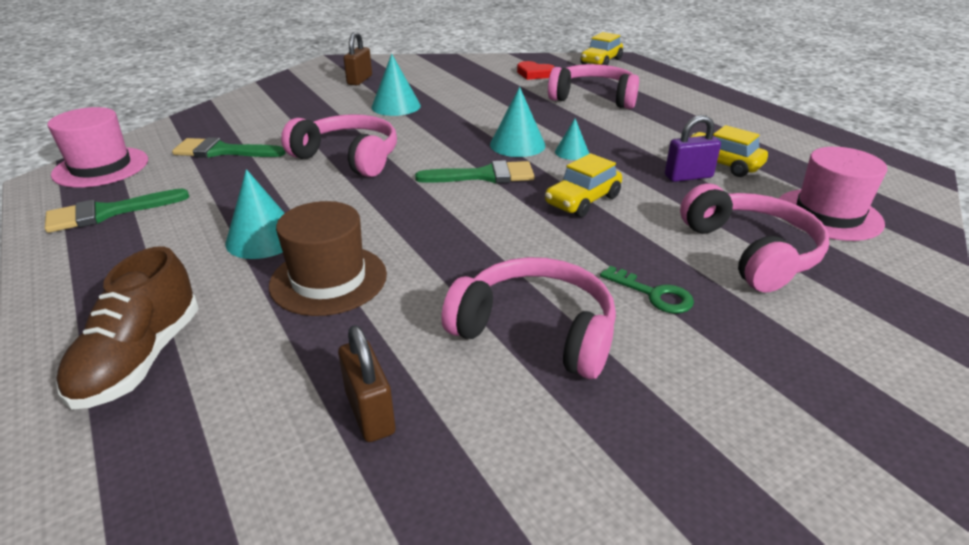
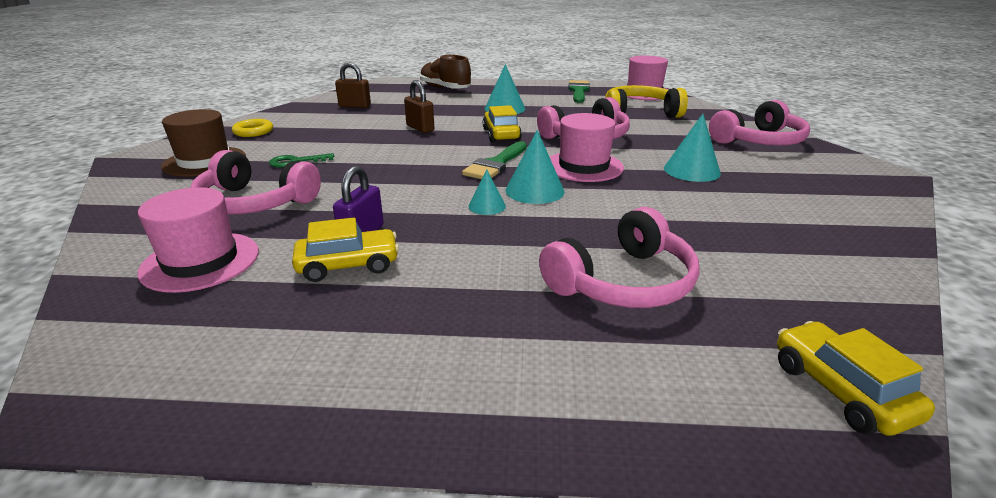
camera: 125 degrees right, 5 degrees down
(222, 151) = (639, 113): green brush -> yellow headphones
(328, 279) = (445, 113): brown hat -> brown hat (204, 161)
(359, 80) = (797, 172): brown padlock -> brown padlock (420, 128)
(437, 141) = (583, 166): none -> pink hat
(534, 74) = (776, 280): red heart -> none
(536, 330) = (334, 134): pink headphones -> pink headphones (759, 141)
(582, 200) = (408, 180): yellow car -> yellow car (501, 134)
(643, 440) = (253, 131): none -> yellow ring

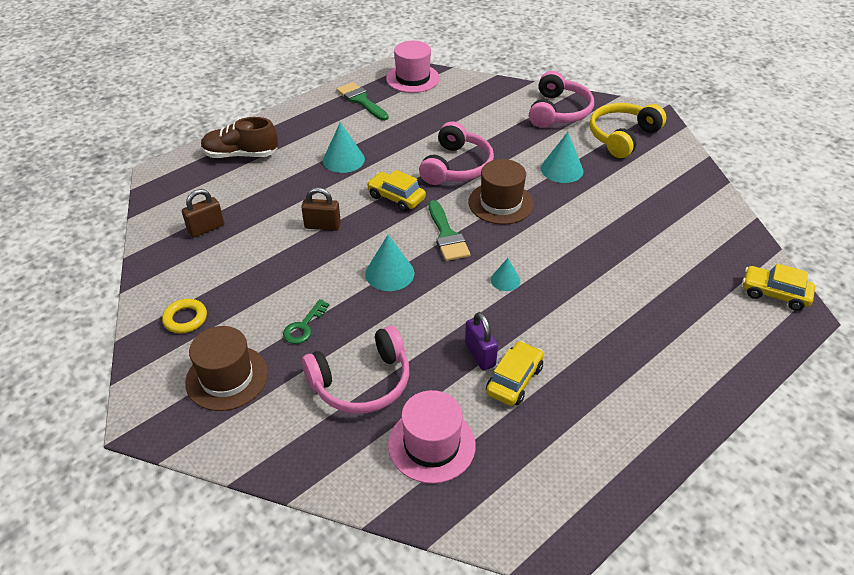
camera: 45 degrees left, 15 degrees up
(534, 190) = (509, 247): turquoise cone -> turquoise cone (389, 273)
(583, 166) = (500, 203): pink hat -> brown hat
(623, 282) = (645, 291): pink headphones -> none
(639, 113) = (448, 113): yellow headphones -> yellow headphones (622, 137)

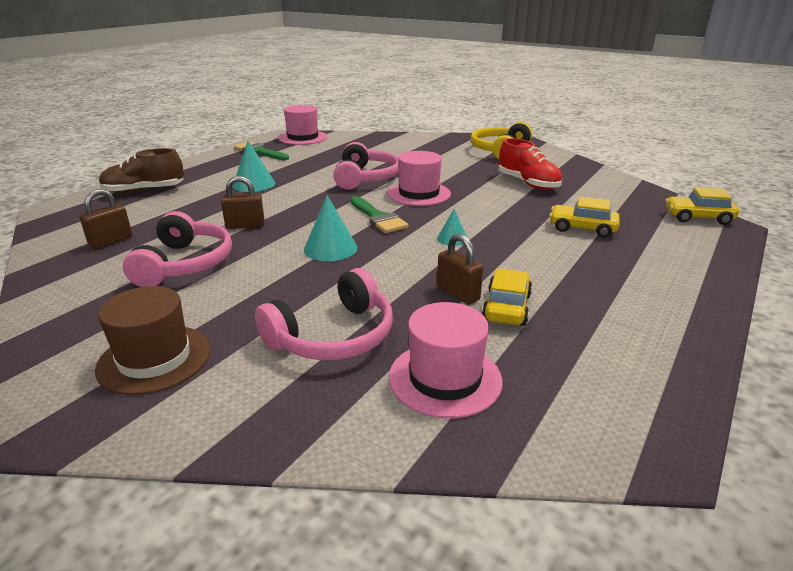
camera: 15 degrees left, 15 degrees down
(185, 319) = (91, 314): yellow ring -> none
(304, 326) = (246, 299): green key -> none
(396, 198) = (316, 200): yellow car -> yellow car (582, 228)
(480, 354) = (458, 293): purple padlock -> brown padlock
(500, 203) = (419, 194): brown hat -> pink hat
(558, 111) = (438, 143): pink headphones -> pink headphones (185, 264)
(562, 169) = (461, 171): turquoise cone -> none
(623, 204) = (528, 183): none -> red shoe

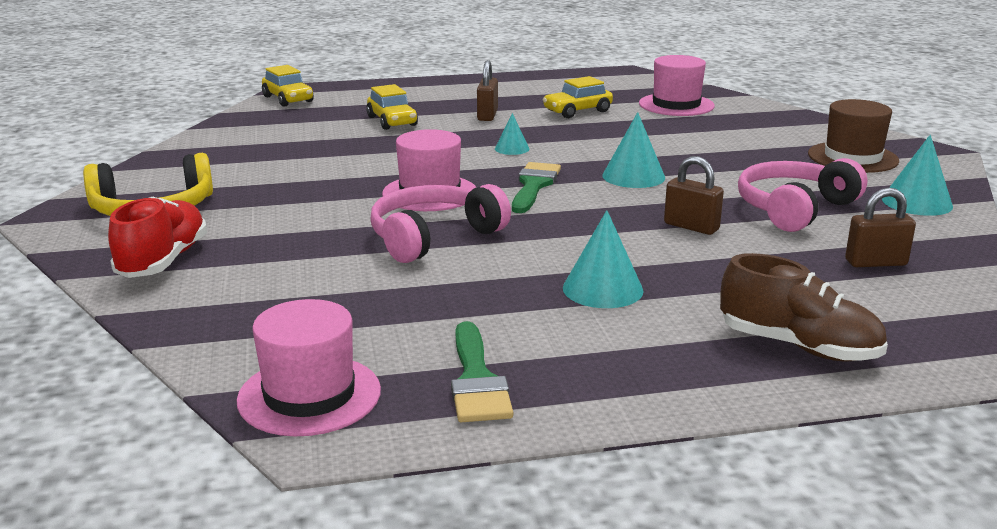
camera: 135 degrees left, 5 degrees down
(76, 311) = (917, 202): none -> turquoise cone
(333, 336) = (715, 133): pink headphones -> none
(458, 293) = (592, 124): brown padlock -> brown padlock (487, 115)
(528, 183) = (293, 162): red shoe -> red shoe (163, 261)

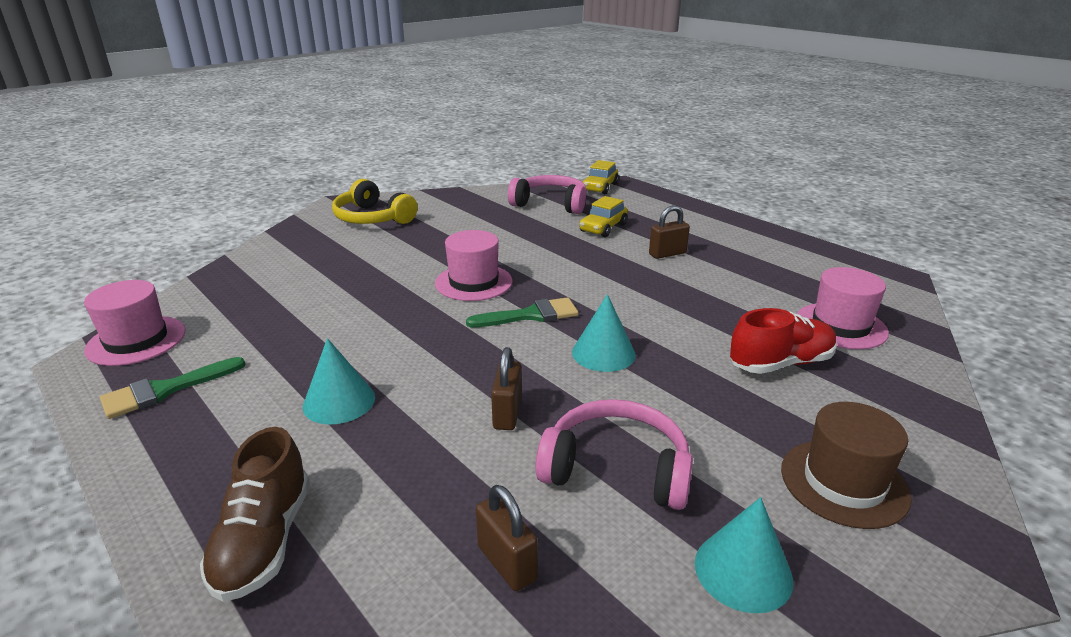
camera: 60 degrees right, 5 degrees up
(163, 261) = (301, 245): red shoe -> red shoe (780, 363)
(433, 237) = (393, 307): pink headphones -> pink headphones (550, 204)
(512, 148) = (603, 284): turquoise cone -> none
(577, 111) = (738, 284): yellow car -> none

